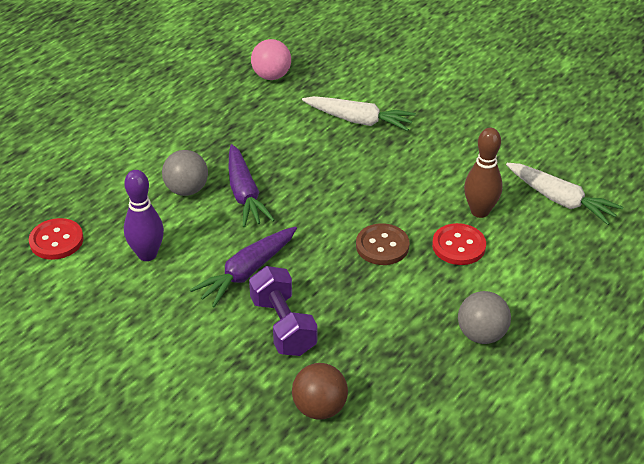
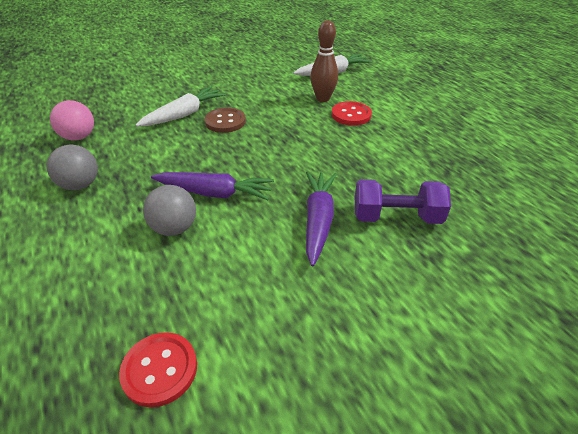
camera: 65 degrees left, 0 degrees up
(147, 254) = (247, 285): purple bowling pin -> none
(247, 272) = (318, 220): purple carrot -> purple carrot turned 150 degrees counterclockwise
(319, 408) = (500, 224): brown ball -> none
(382, 246) = (331, 143): brown button -> brown button (225, 122)
(481, 335) = (441, 131): grey ball -> grey ball (80, 185)

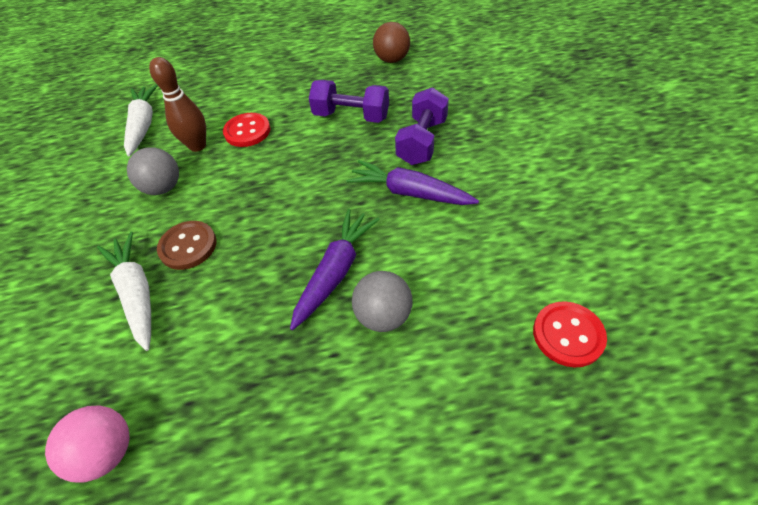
camera: 70 degrees left, 10 degrees up
(80, 185) = (250, 435): grey ball -> grey ball (163, 188)
(405, 163) = (351, 116): none -> purple dumbbell
(518, 172) = (392, 60): none -> brown ball

